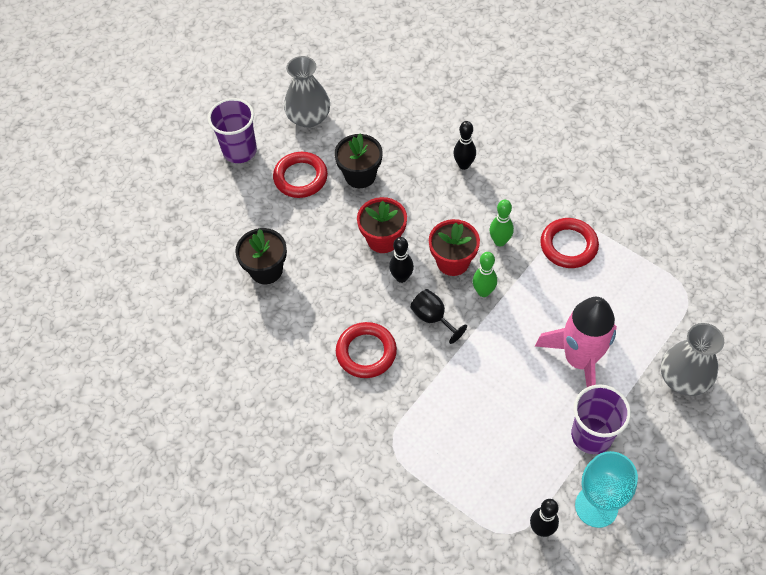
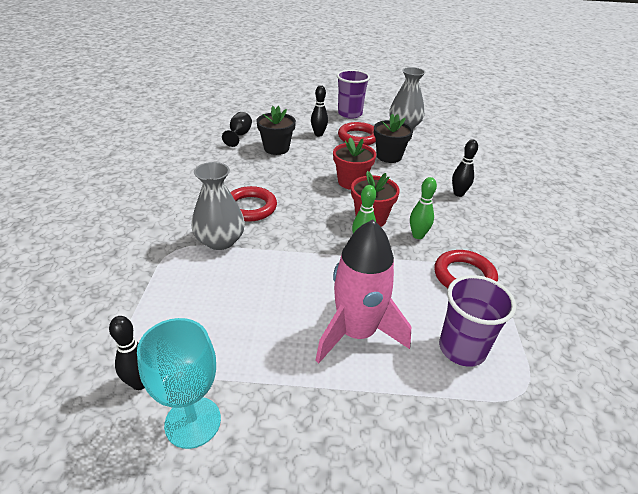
camera: 50 degrees right, 20 degrees down
(401, 277) = (330, 200): black bowling pin -> black bowling pin (318, 134)
(433, 318) = (310, 227): black goblet -> black goblet (239, 135)
(591, 435) = (278, 379): purple cup -> purple cup (462, 348)
(683, 378) = (419, 438): grey vase -> grey vase (220, 241)

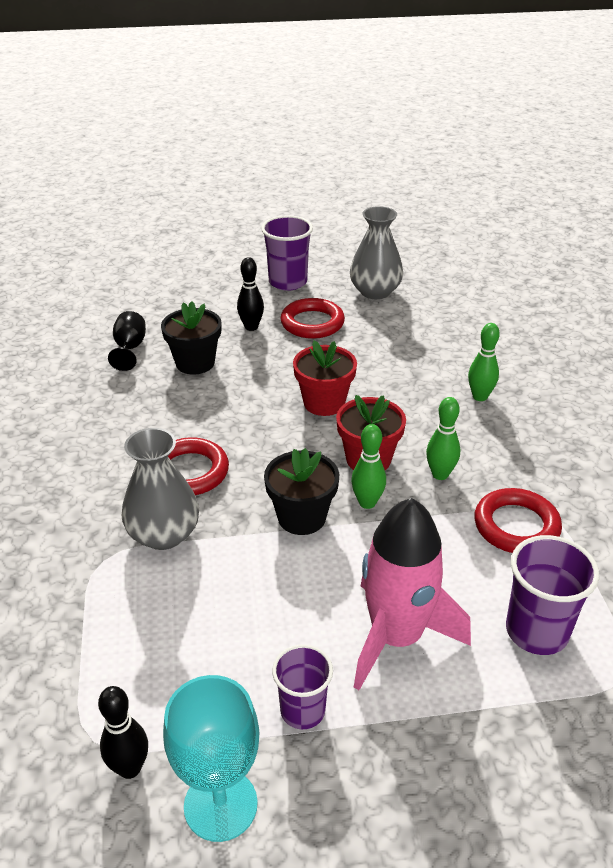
camera: 10 degrees left, 0 degrees up
(273, 369) = (302, 710): none -> purple cup
(389, 156) = (366, 349): black flower pot -> black flower pot (301, 517)
(458, 193) = (480, 397): black bowling pin -> green bowling pin

